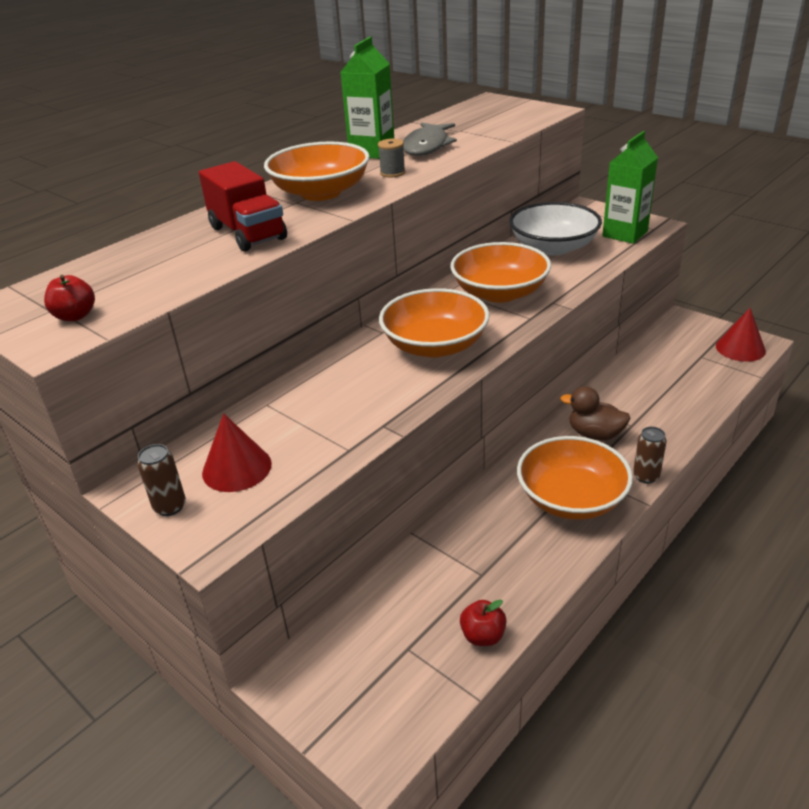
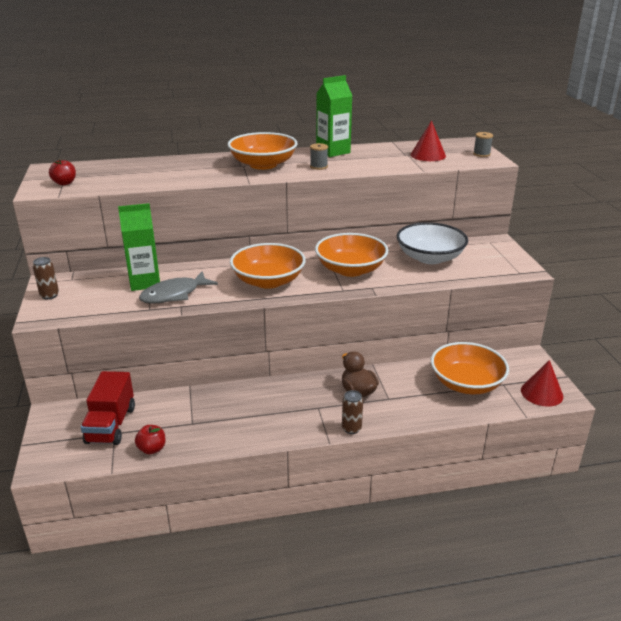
camera: 35 degrees right, 5 degrees down
(237, 468) = (95, 293): red cone -> red cone (428, 155)
(248, 233) = (192, 173): red truck -> red truck (111, 425)
(427, 146) = (368, 158): grey fish -> grey fish (174, 294)
(529, 107) = (481, 154): none -> grey spool
(571, 498) = (291, 415): orange bowl -> orange bowl (466, 383)
(625, 234) = (492, 268): green carton -> green carton (145, 282)

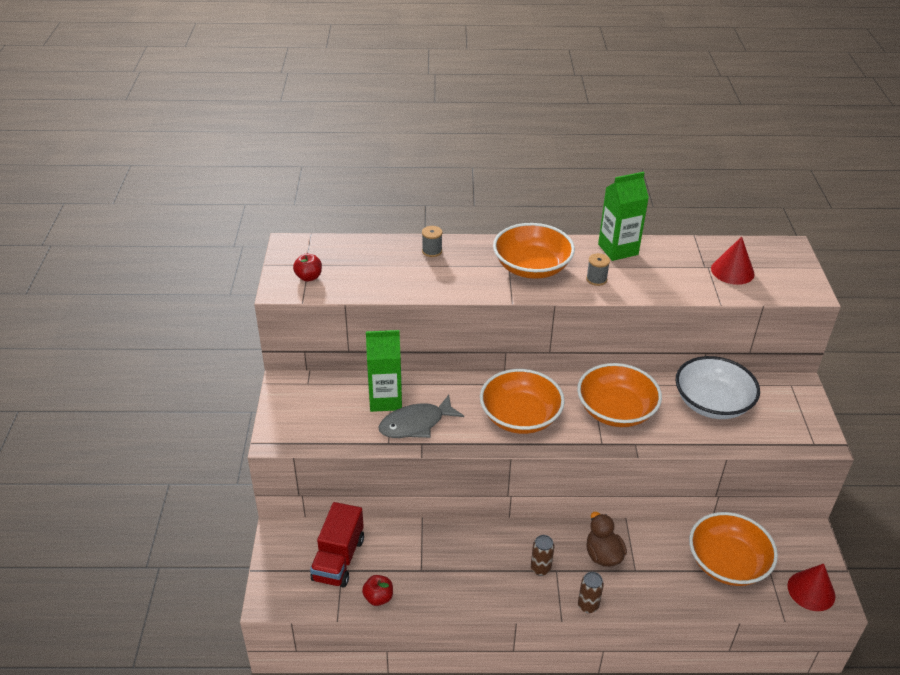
camera: 10 degrees right, 10 degrees up
(49, 295) = (285, 407): brown can -> brown can (540, 568)
(481, 154) = (800, 277): grey spool -> grey spool (432, 251)

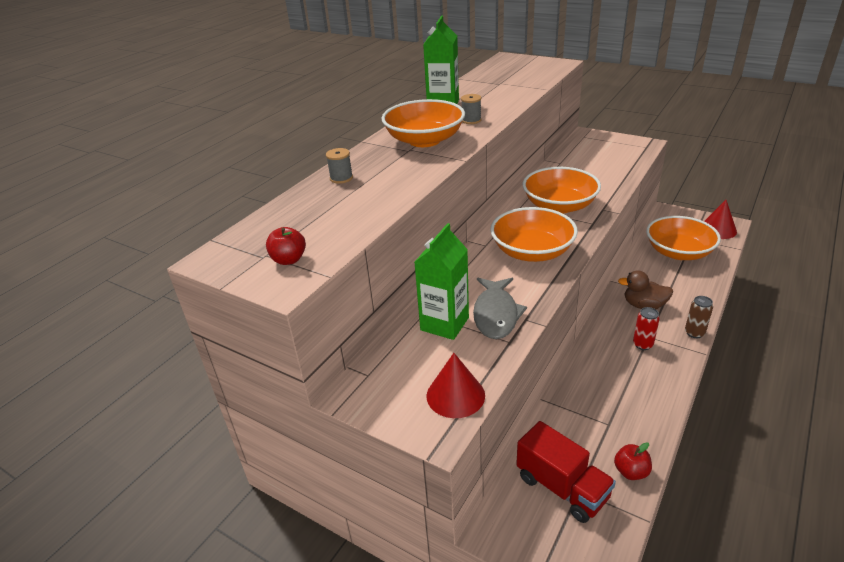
camera: 55 degrees left, 5 degrees down
(540, 568) = (642, 344): brown can -> red can
(712, 403) = (580, 167): white bowl -> none
(732, 271) = (514, 77): red cone -> red cone (455, 395)

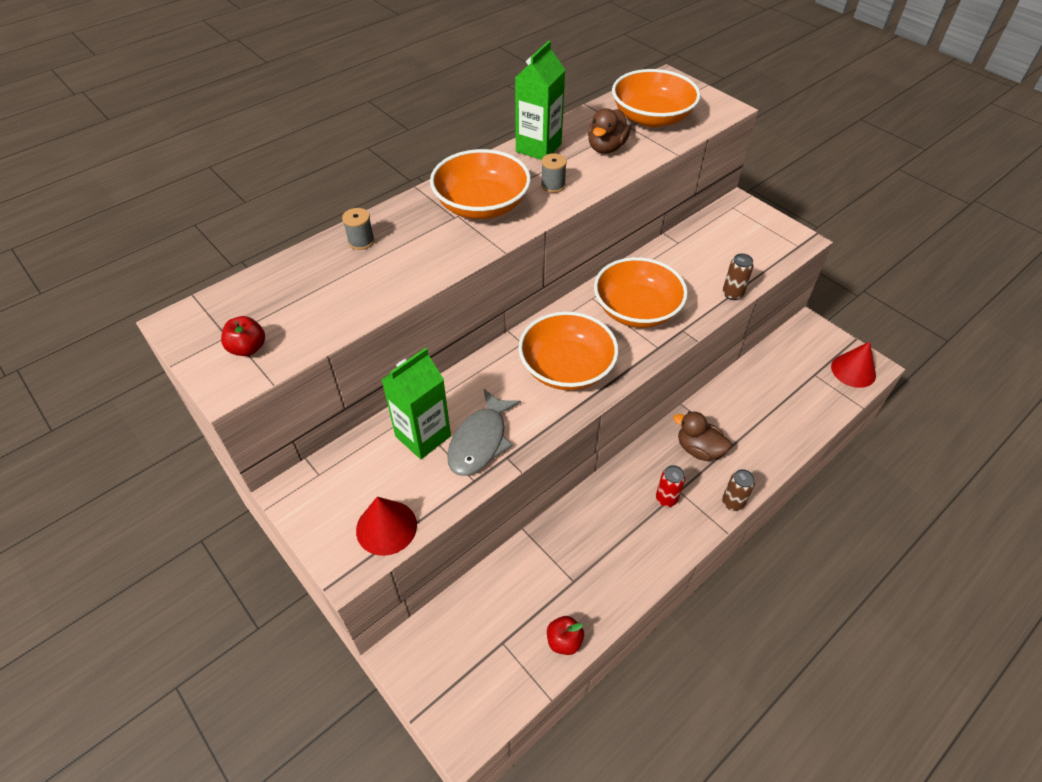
camera: 15 degrees right, 15 degrees up
(494, 95) = (606, 148): none -> brown duck
(562, 487) = (488, 633): red truck -> none
(622, 182) = (732, 294): none -> brown can
(678, 252) = (784, 389): orange bowl -> orange bowl (652, 117)

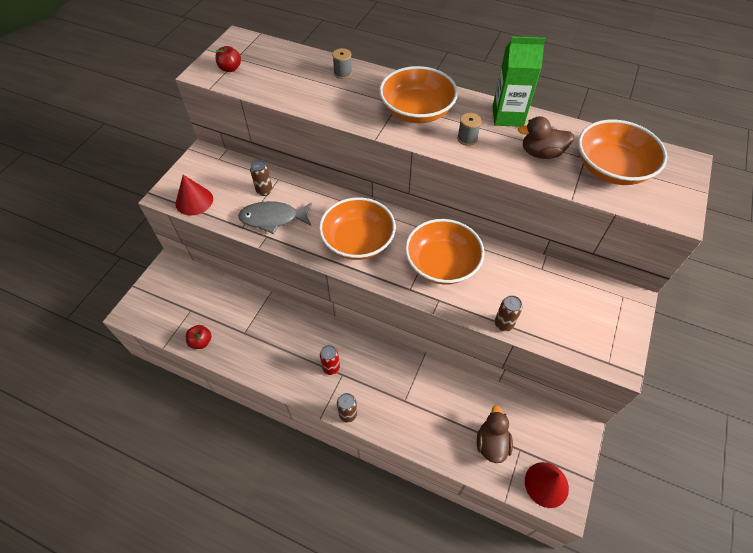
camera: 65 degrees right, 5 degrees up
(423, 436) = (264, 191): green carton -> brown can
(698, 449) = (387, 377): brown duck -> brown duck (491, 443)

